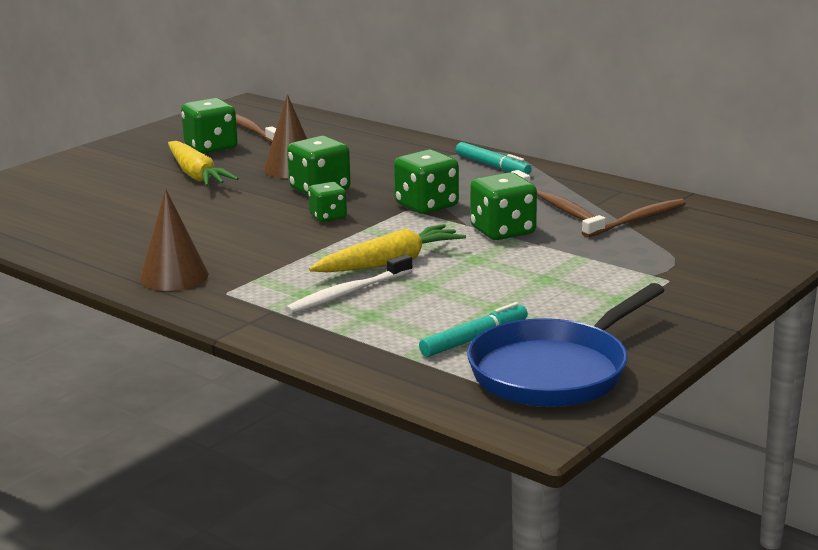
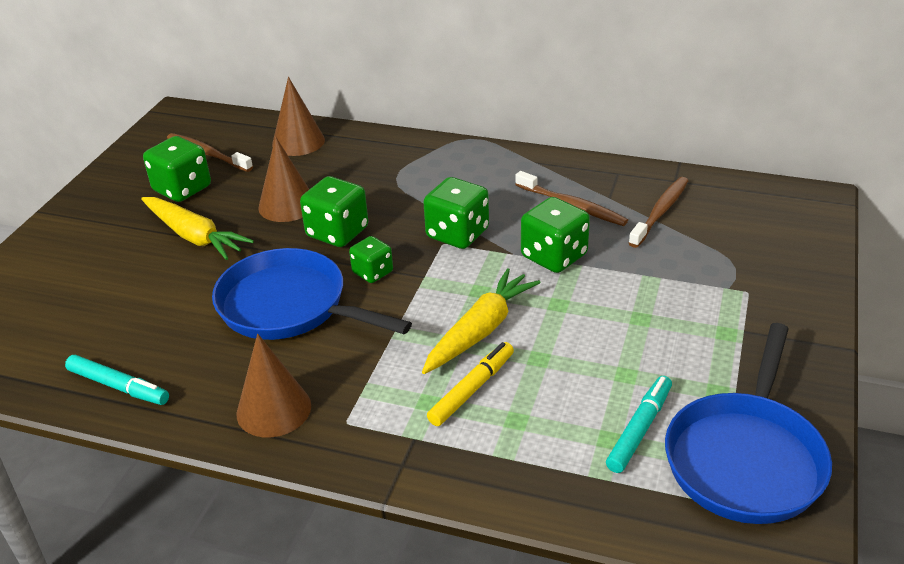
camera: 20 degrees left, 15 degrees up
(239, 225) = (289, 306): none -> blue pan
(337, 133) = (298, 142): none -> brown cone
(348, 293) = (471, 389): white toothbrush -> yellow marker
(492, 166) = (479, 161): turquoise marker -> turquoise marker (118, 386)

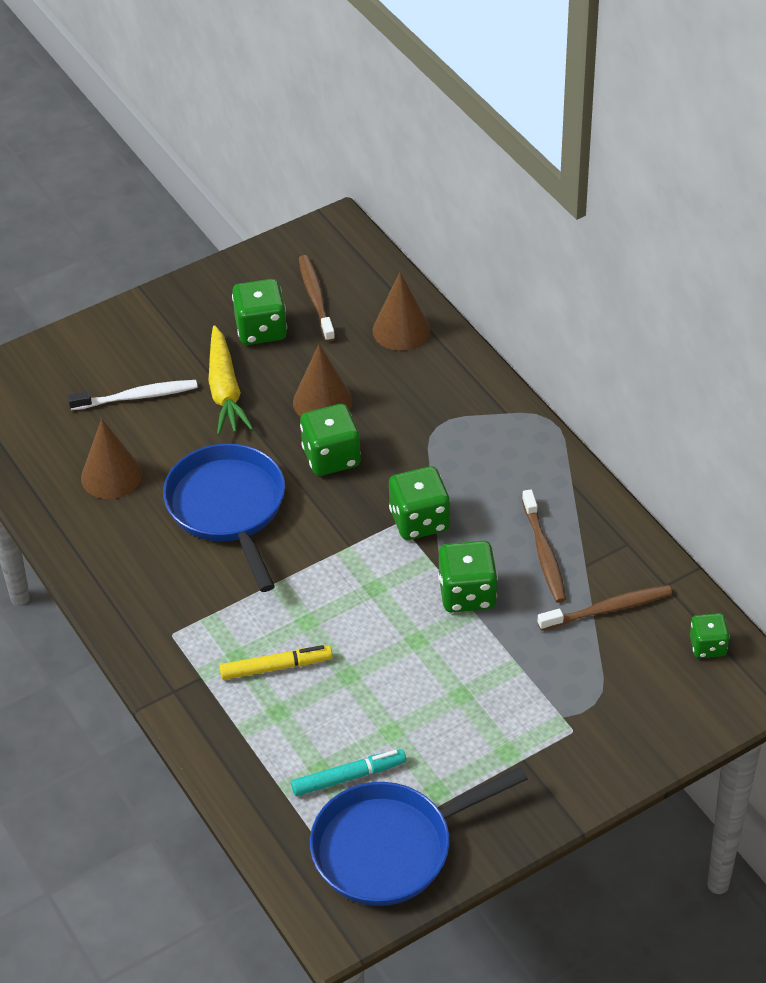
camera: 40 degrees right, 10 degrees up
(114, 277) = (136, 397): none -> white toothbrush
(118, 386) = (61, 503): turquoise marker -> none
(274, 409) = (137, 591): brown cone -> brown cone (111, 476)
(372, 272) = (316, 516): green dice -> green dice (707, 646)
(480, 330) = (335, 623): yellow carrot -> none

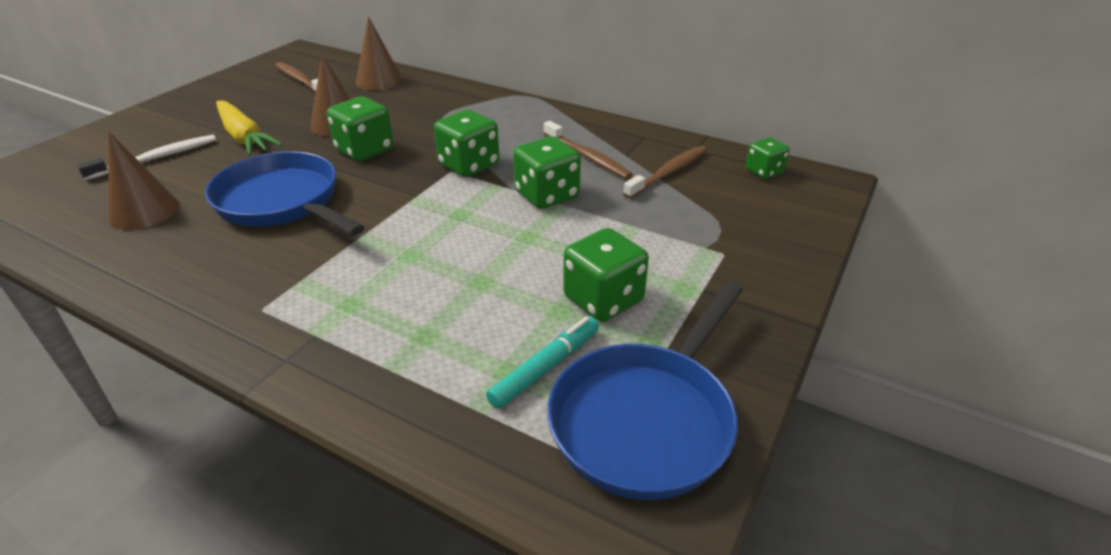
camera: 30 degrees left, 10 degrees down
(261, 329) = (261, 102): green dice -> green dice (603, 299)
(276, 667) = (399, 299): yellow marker -> none

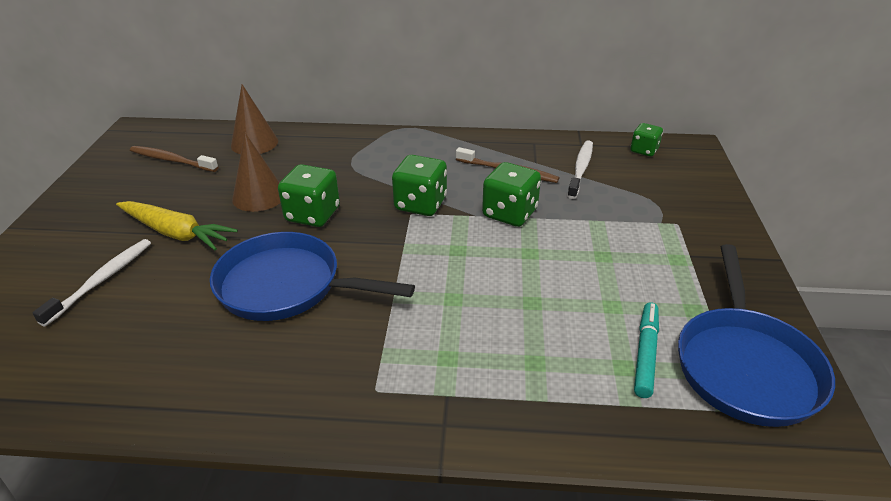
camera: 25 degrees left, 0 degrees up
(144, 211) = (152, 338): brown cone -> none
(603, 299) = (633, 286): green dice -> none
(668, 173) = (580, 169): brown toothbrush -> white toothbrush

